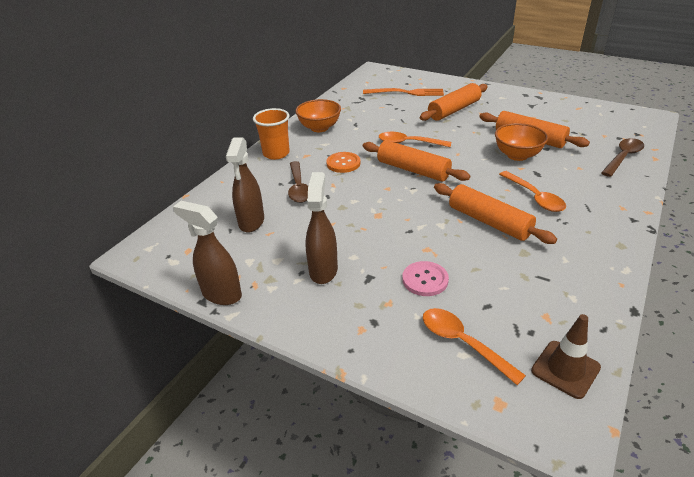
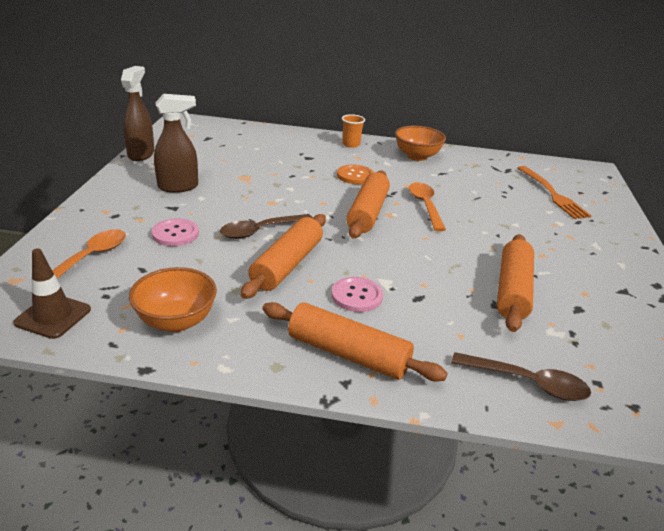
camera: 65 degrees right, 5 degrees down
(251, 222) = (236, 150): brown spray bottle -> none
(276, 153) = (351, 144): orange cup -> orange cup, size x0.65
(299, 188) = (298, 161): brown spoon -> brown spoon (260, 231)
(454, 110) = (539, 229): orange rolling pin -> orange rolling pin (348, 354)
(517, 155) = (454, 281): orange bowl -> orange bowl (176, 321)
(535, 197) = (356, 296): orange spoon -> pink button

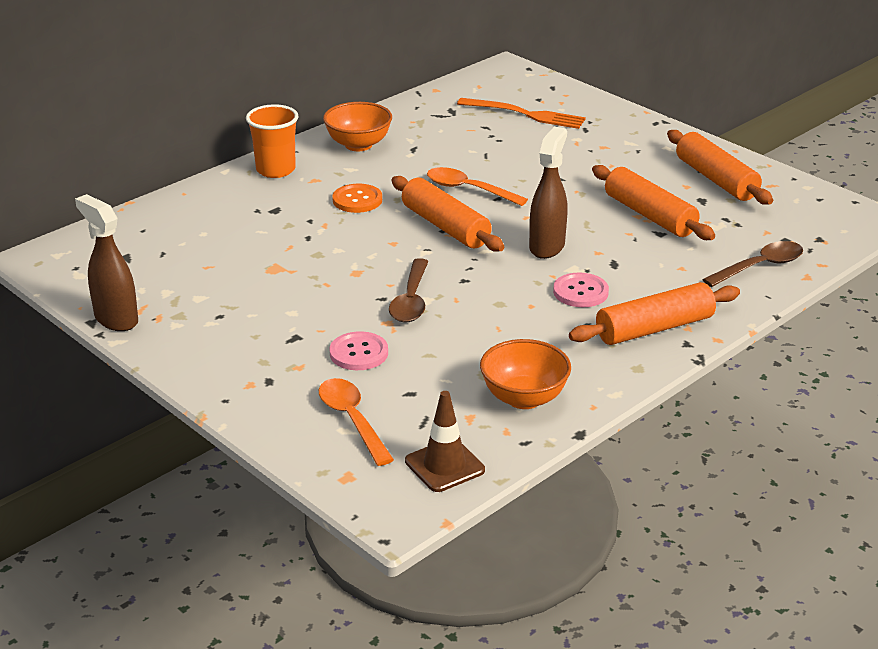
camera: 50 degrees left, 0 degrees up
(178, 187) = (246, 319): brown spray bottle -> brown spray bottle (547, 246)
(287, 265) = (492, 308): orange rolling pin -> orange rolling pin (716, 179)
(351, 144) = (275, 170): orange cup -> orange cup, size x1.53

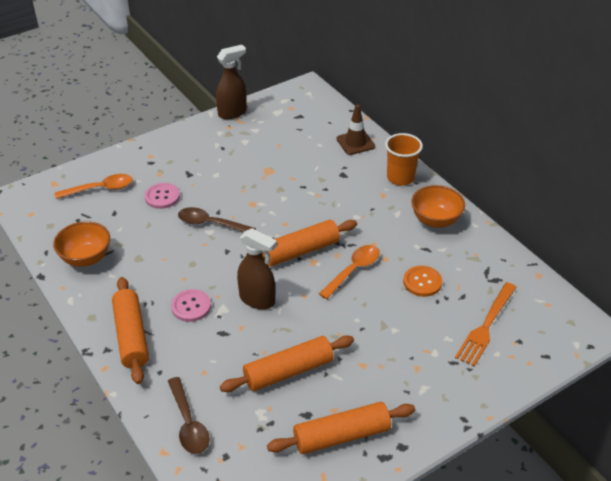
camera: 100 degrees right, 10 degrees up
(357, 200) = (348, 212): orange button -> orange button (422, 282)
(444, 466) = (43, 218): brown traffic cone -> brown traffic cone (355, 143)

